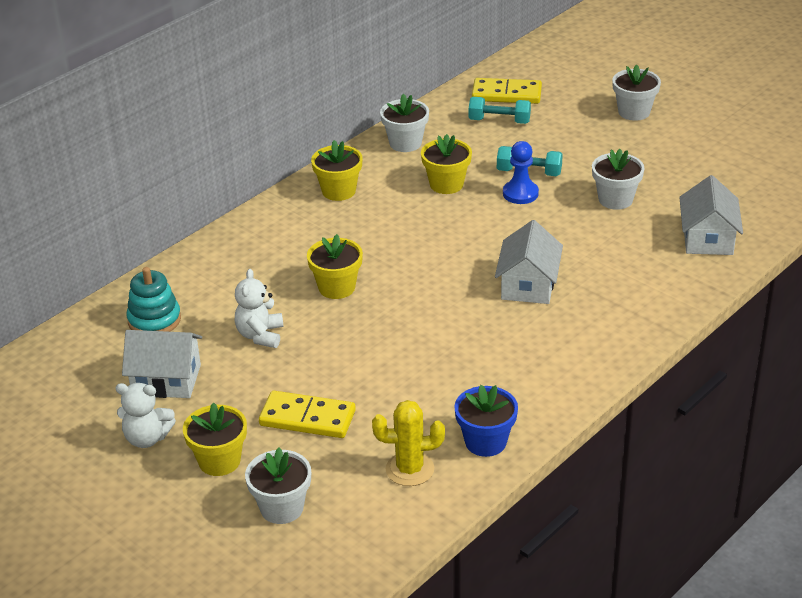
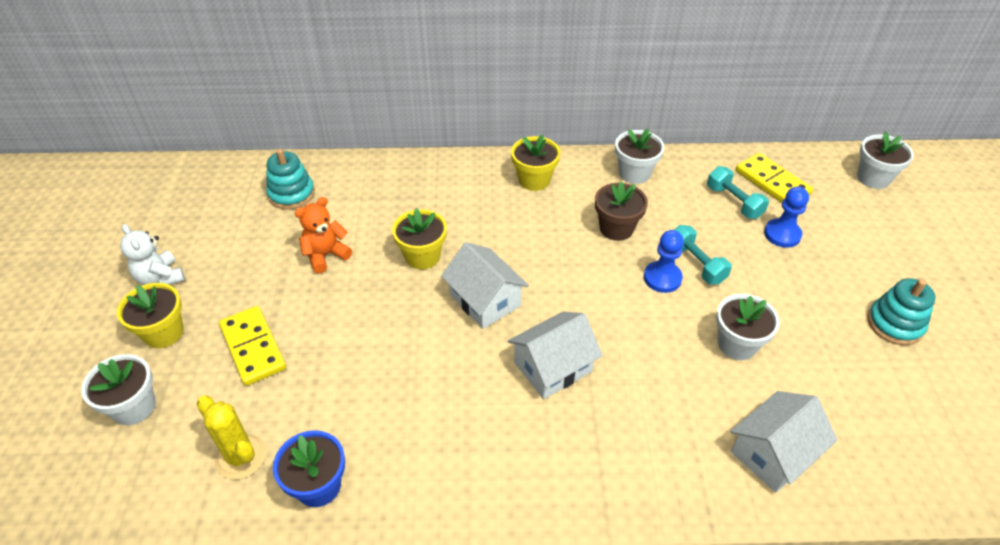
camera: 45 degrees right, 10 degrees up
(166, 380) = (232, 243): white house -> white house (485, 300)
(260, 335) = (326, 255): white teddy bear -> orange teddy bear
(446, 184) = (616, 228): yellow flower pot -> brown flower pot
(556, 122) = (782, 234): none -> blue pawn
(634, 112) = (869, 271): white flower pot -> white flower pot (873, 178)
(684, 132) = (894, 324): none -> turquoise stacking toy

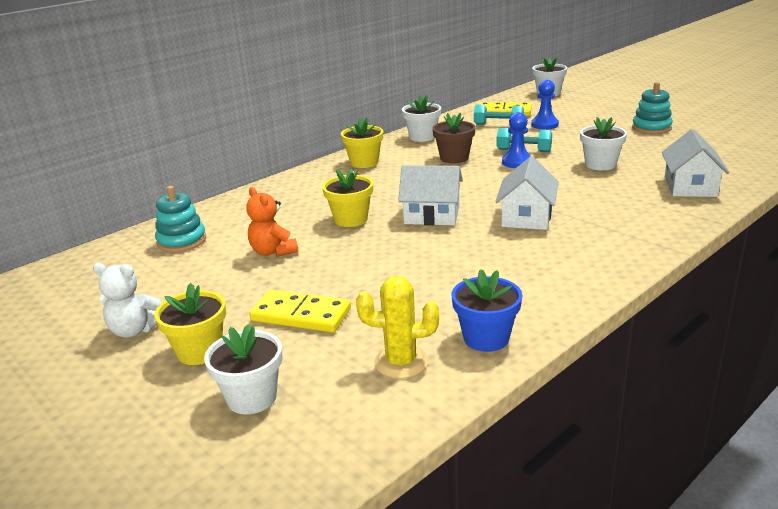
camera: 40 degrees left, 20 degrees down
(326, 255) = (273, 251): orange teddy bear -> orange teddy bear turned 45 degrees counterclockwise

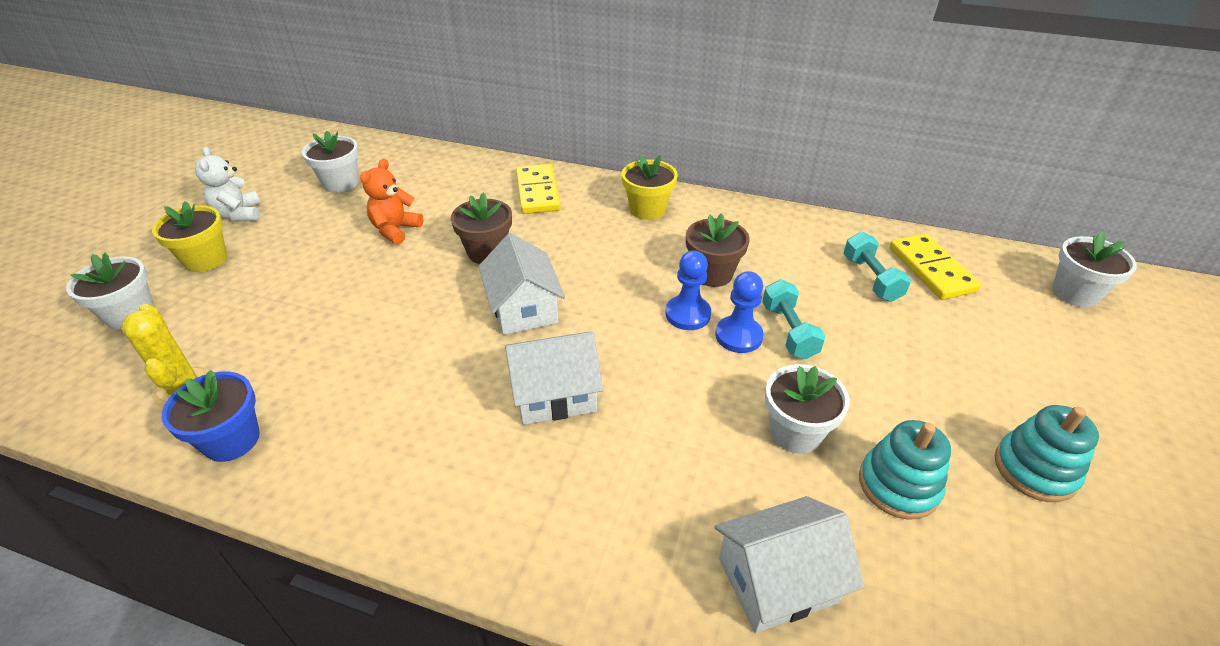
camera: 60 degrees right, 15 degrees up
(182, 241) = (402, 173): turquoise stacking toy -> turquoise stacking toy (898, 485)
(301, 315) = (271, 292): yellow domino -> yellow domino (537, 192)
(351, 219) = (487, 252): yellow flower pot -> brown flower pot
(422, 137) = (764, 226): white flower pot -> white flower pot (340, 183)
(544, 125) = (918, 326): blue pawn -> blue pawn (687, 314)

